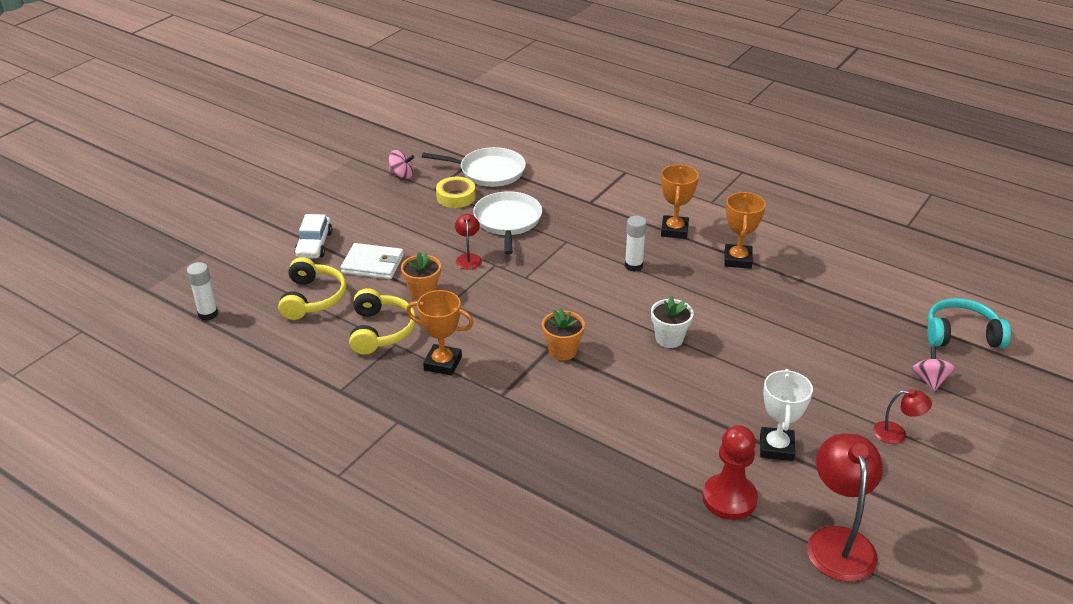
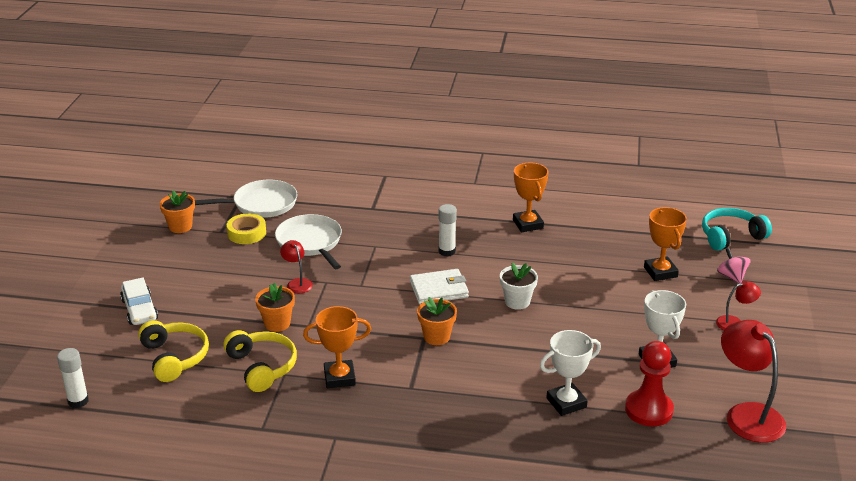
camera: 25 degrees left, 5 degrees down
(372, 264) = (211, 312): white wallet -> white wallet (439, 289)
(402, 175) = (180, 227): pink spinning top -> orange flower pot
(646, 461) = (566, 403): none -> white trophy
(674, 230) = (460, 214): orange trophy -> orange trophy (660, 272)

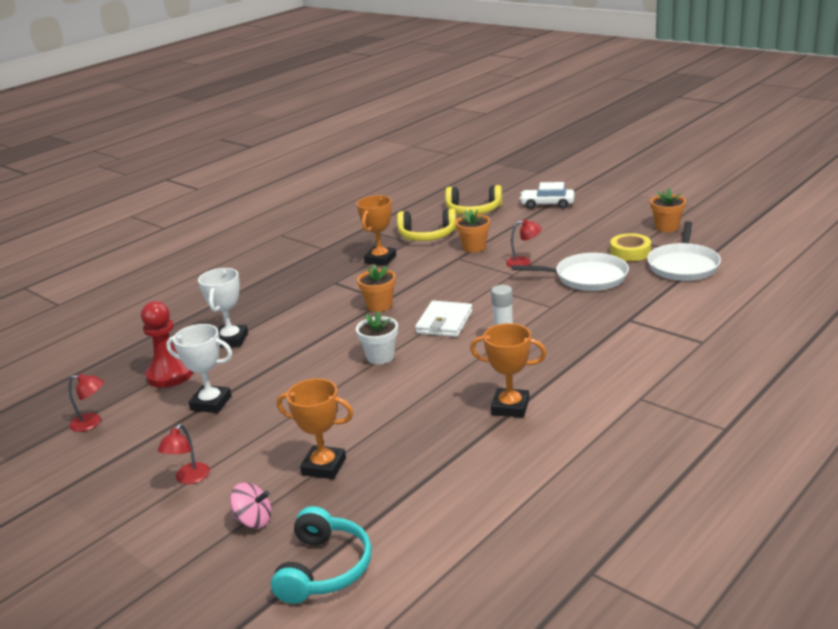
camera: 125 degrees right, 5 degrees down
(78, 401) = (461, 182): white glue stick -> none
(747, 414) = (92, 423): red lamp -> red lamp, size x0.52

